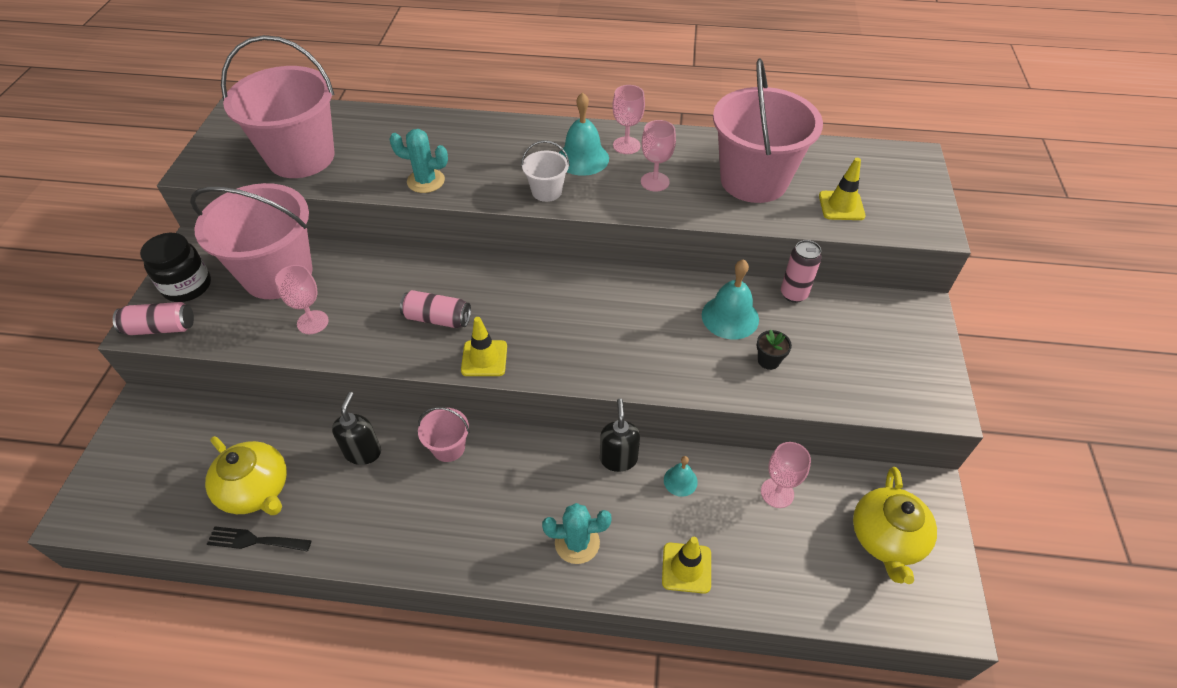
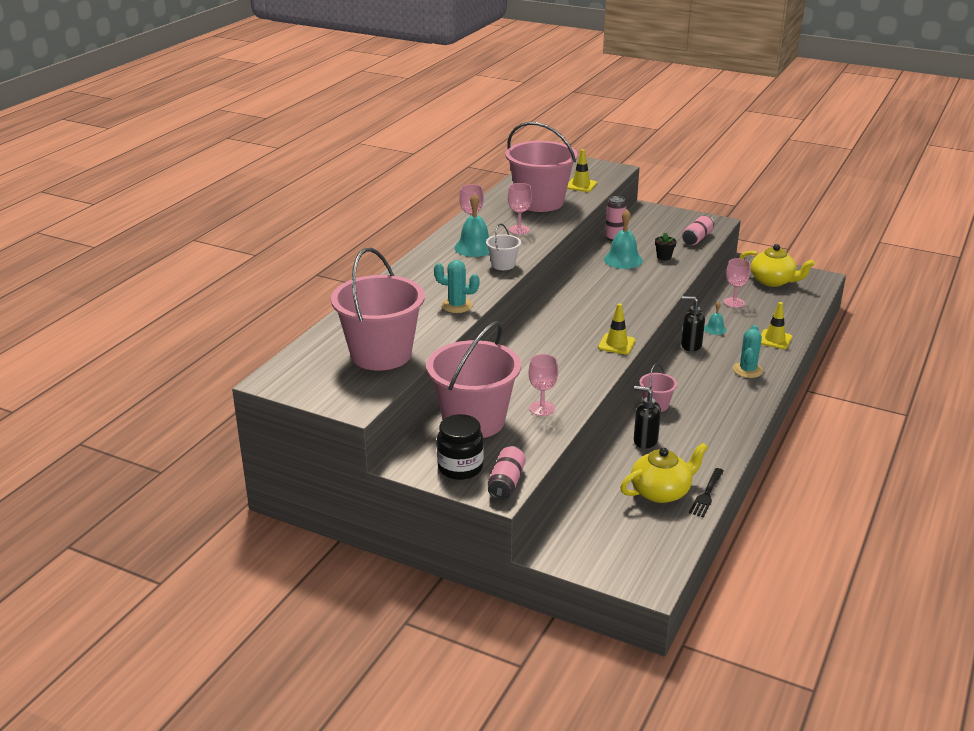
camera: 70 degrees left, 20 degrees down
(426, 181) = (457, 306): turquoise cactus -> turquoise cactus turned 75 degrees clockwise
(437, 318) = (568, 356): pink can -> pink can (697, 238)

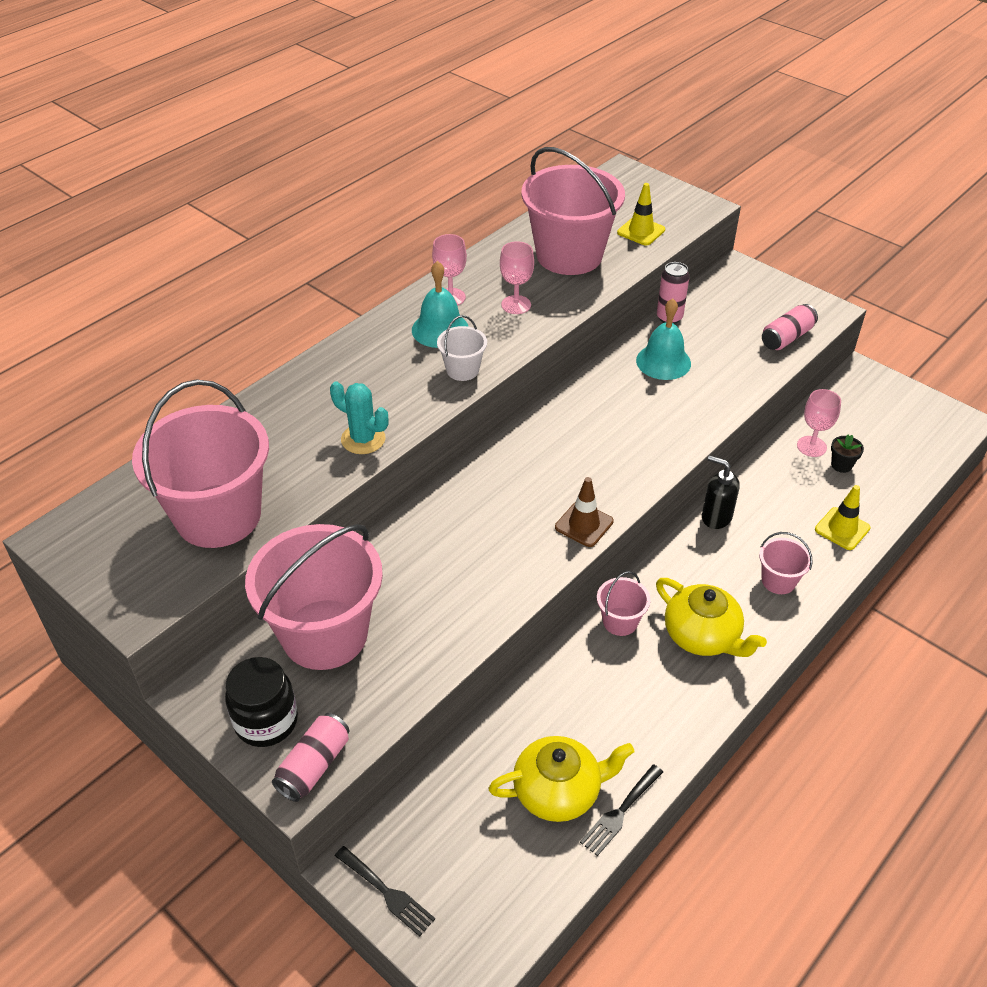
camera: 15 degrees right, 15 degrees up
(542, 408) = (426, 630): pink goblet -> none
(576, 559) = (387, 893): none -> black fork
(616, 344) = (584, 524): yellow traffic cone -> brown traffic cone
(645, 441) = (576, 687): black soap dispenser -> none
(664, 257) = (724, 366): black flower pot -> black flower pot (841, 465)
(715, 329) = (763, 492): turquoise bell -> none
(747, 370) = (778, 581): turquoise cactus -> pink bucket
(773, 281) = (885, 415): yellow teapot -> yellow teapot (702, 636)

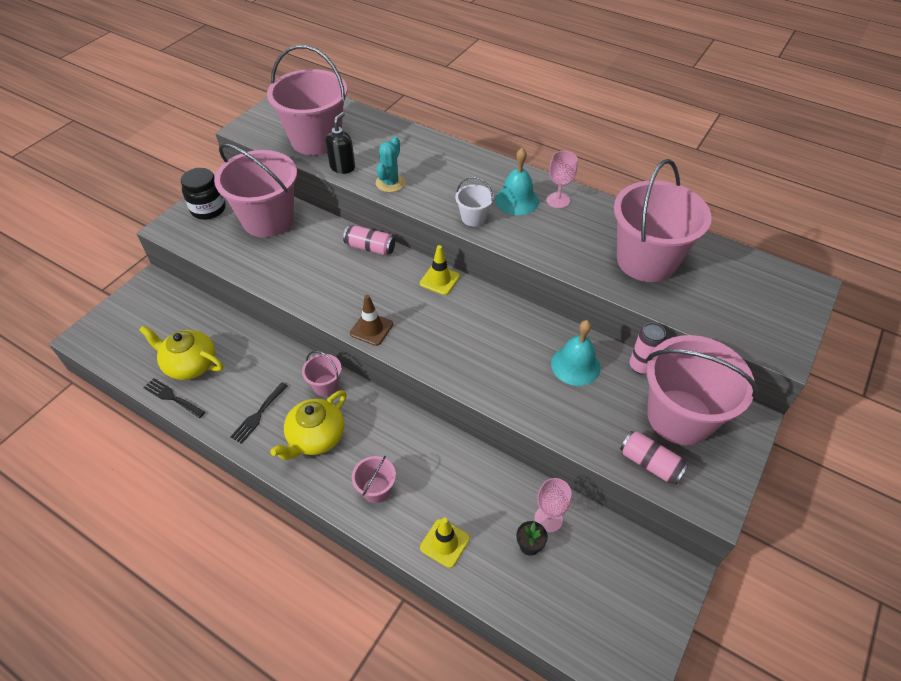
camera: 80 degrees right, 5 degrees up
(314, 766) = (178, 232): pink can -> pink can (370, 248)
(387, 893) = (134, 297): black fork -> black fork (258, 415)
(516, 305) = (562, 236): pink goblet -> none
(558, 791) = (190, 364): yellow teapot -> yellow teapot turned 135 degrees clockwise
(641, 231) = (710, 305): yellow traffic cone -> yellow traffic cone (439, 280)
(716, 517) = (440, 442): black soap dispenser -> black soap dispenser (342, 167)
(734, 308) = (679, 417): none -> pink bucket

